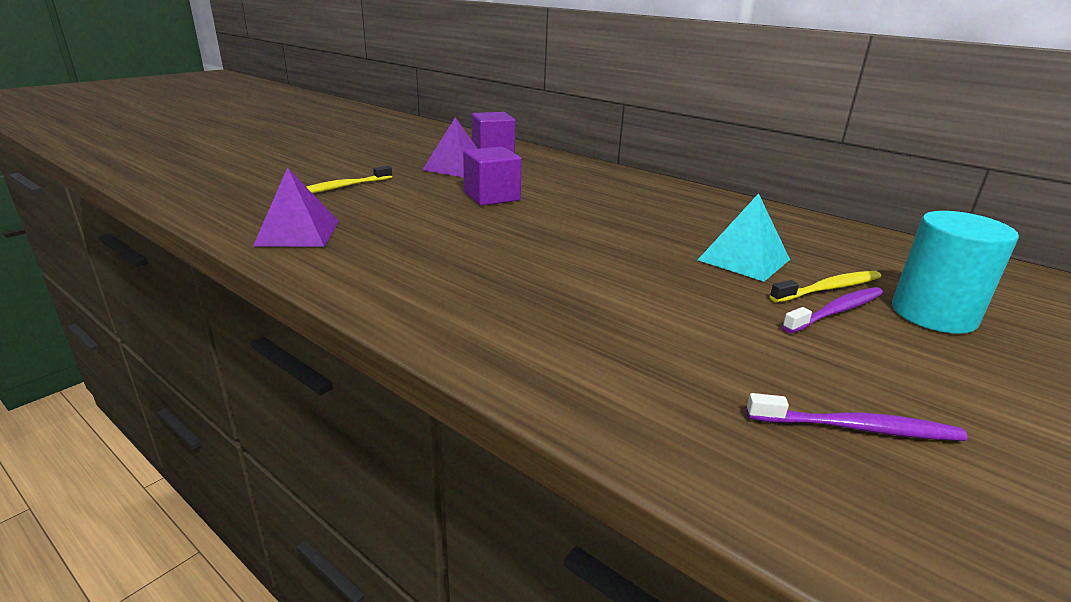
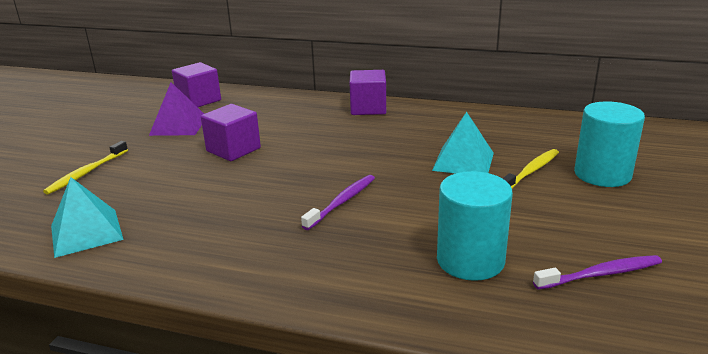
camera: 20 degrees left, 0 degrees up
(298, 233) = (86, 232): purple pyramid -> turquoise pyramid
(664, 189) = (368, 108): none -> purple cube
(679, 362) = (470, 260): none -> turquoise cylinder
(836, 311) = (545, 189): purple toothbrush -> purple toothbrush (341, 202)

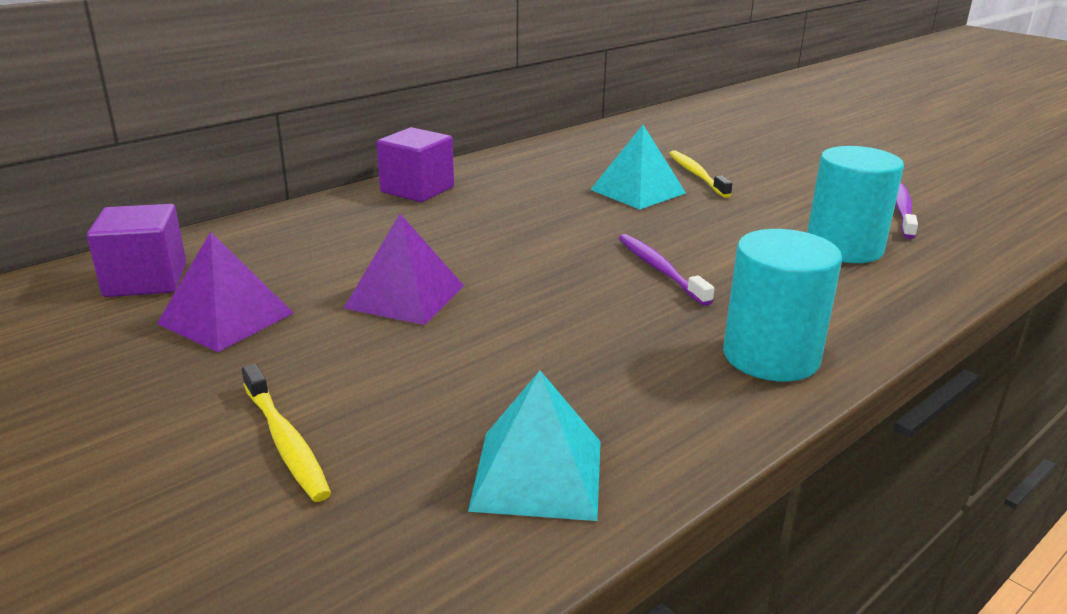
camera: 60 degrees left, 0 degrees up
(233, 150) = (405, 296): purple cube -> purple pyramid
(602, 174) = (735, 156): turquoise cylinder -> turquoise cylinder (771, 356)

